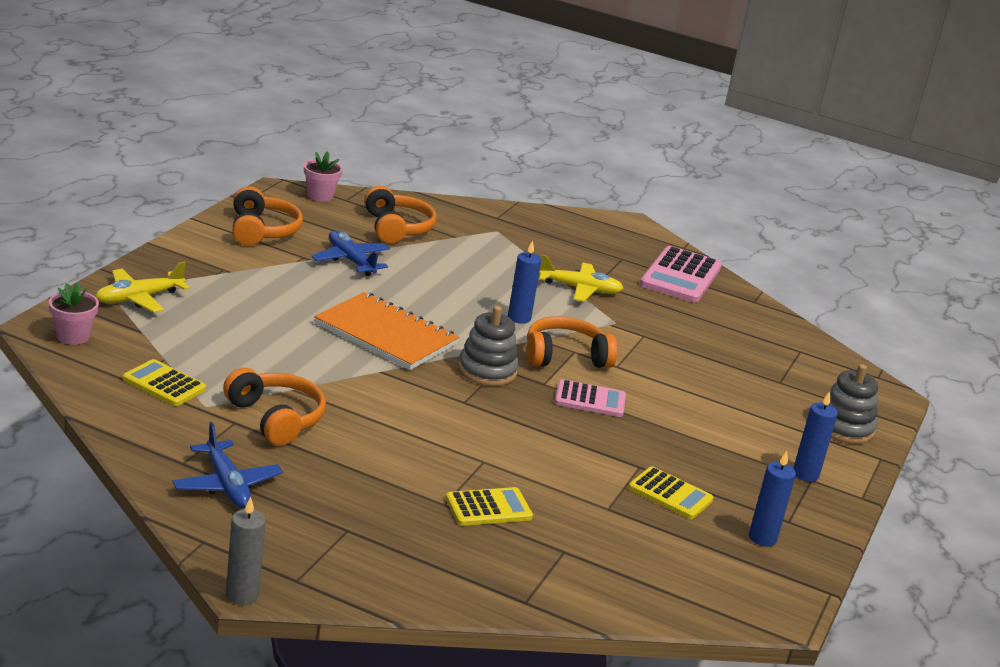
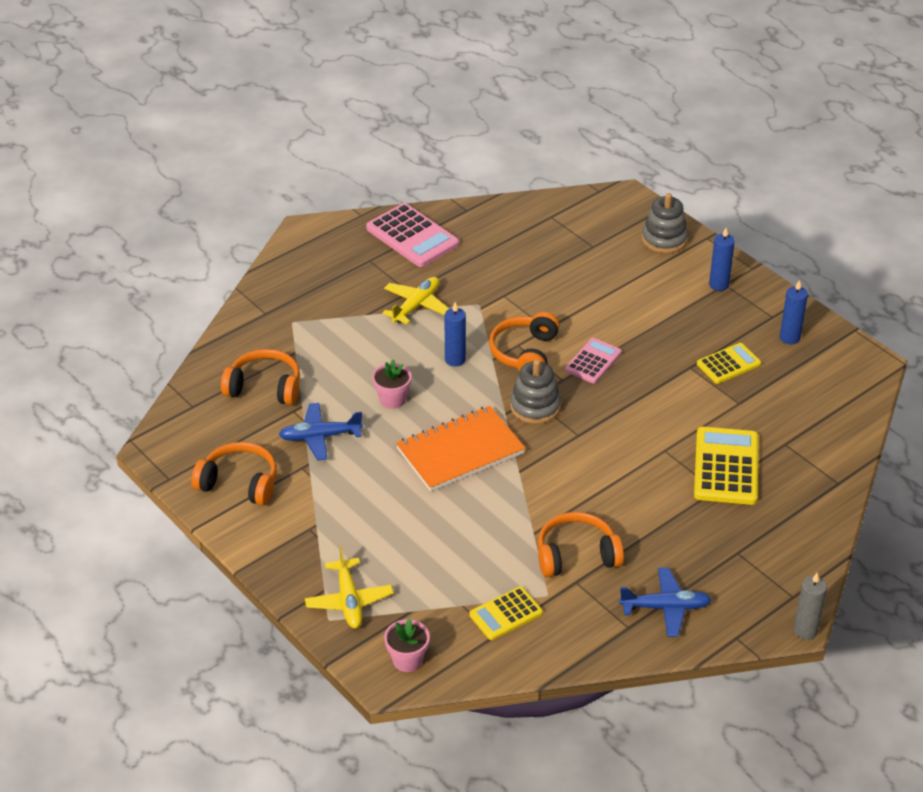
camera: 60 degrees left, 15 degrees up
(320, 196) = (178, 422): pink flower pot -> pink flower pot (392, 399)
(488, 508) = (726, 467): yellow calculator -> yellow calculator, size x1.64

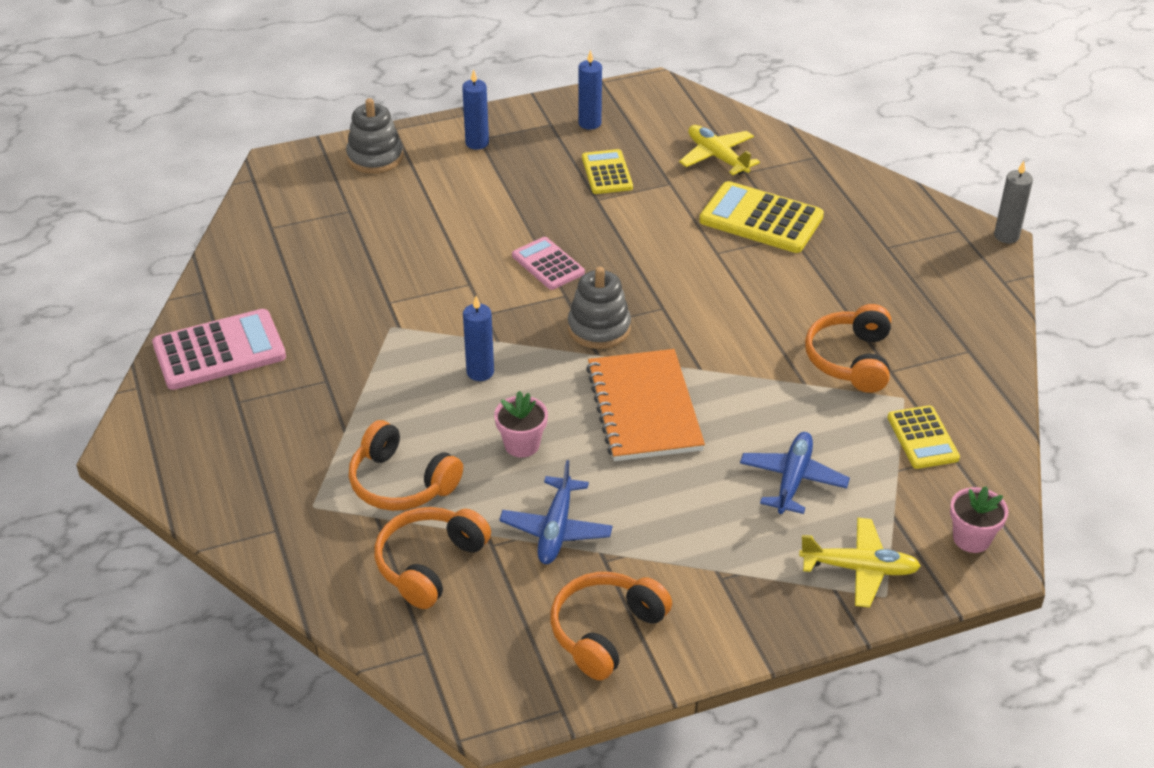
camera: 70 degrees left, 0 degrees up
(416, 305) = (357, 380): yellow plane -> yellow plane (717, 157)
(525, 353) = (502, 312): orange headphones -> orange headphones (401, 483)
(665, 607) = (948, 317): blue plane -> blue plane (793, 479)

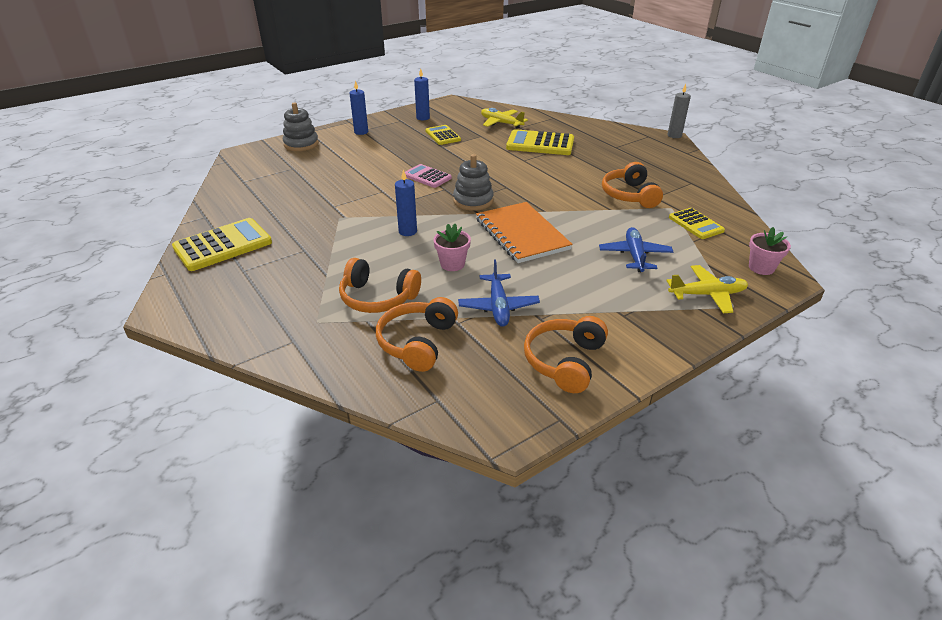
camera: 15 degrees left, 5 degrees down
(219, 351) = (223, 245): pink calculator -> yellow calculator

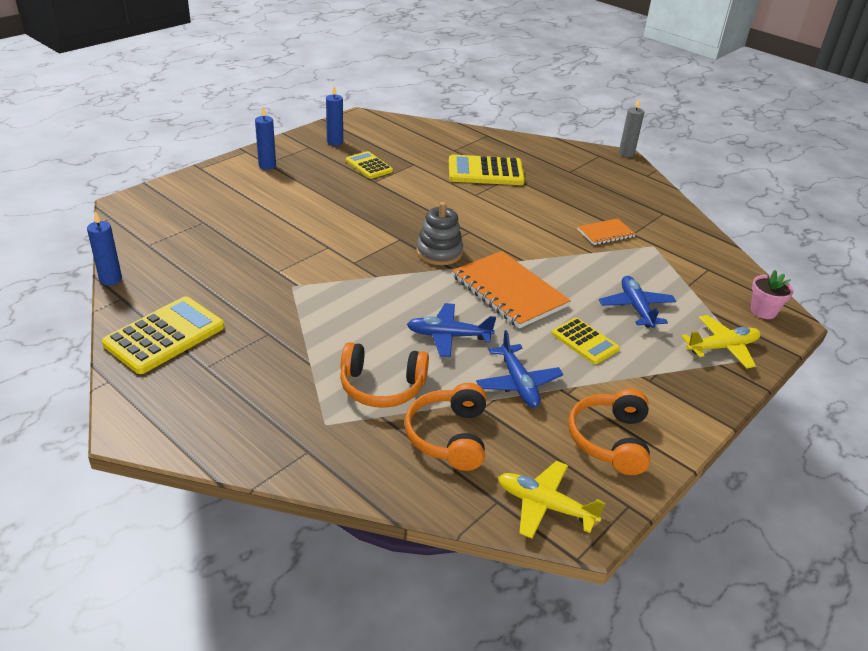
camera: 15 degrees left, 0 degrees up
(301, 144) = (199, 187): grey stacking toy -> none
(407, 231) = (380, 298): blue candle -> blue candle (110, 279)
(427, 177) = (373, 224): pink calculator -> none
(452, 264) = (448, 336): pink flower pot -> blue plane
(501, 123) = (430, 145): yellow plane -> yellow plane (544, 505)
(629, 195) = (605, 233): orange headphones -> orange notebook
(696, 224) = (684, 264): yellow calculator -> yellow calculator (585, 341)

